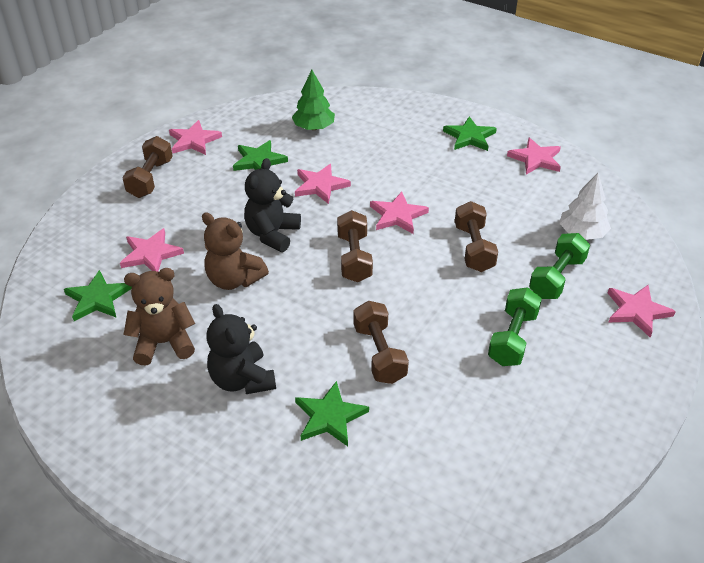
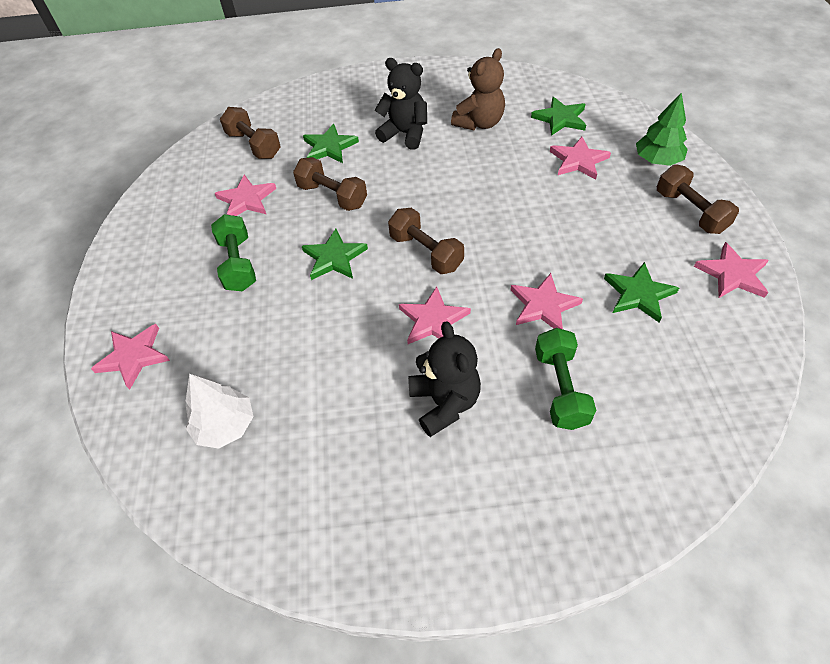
camera: 145 degrees right, 10 degrees up
(234, 279) = (494, 180): brown teddy bear -> none
(272, 234) = (516, 230): black teddy bear -> black teddy bear (444, 403)
(313, 127) = (657, 382): green tree -> green tree (657, 160)
(469, 137) = (466, 513): green star -> green star (334, 258)
(474, 248) = (329, 330): brown dumbbell -> brown dumbbell (254, 145)
(535, 159) = (347, 530): pink star -> pink star (246, 200)
(556, 278) = (228, 347): green dumbbell -> green dumbbell (560, 388)

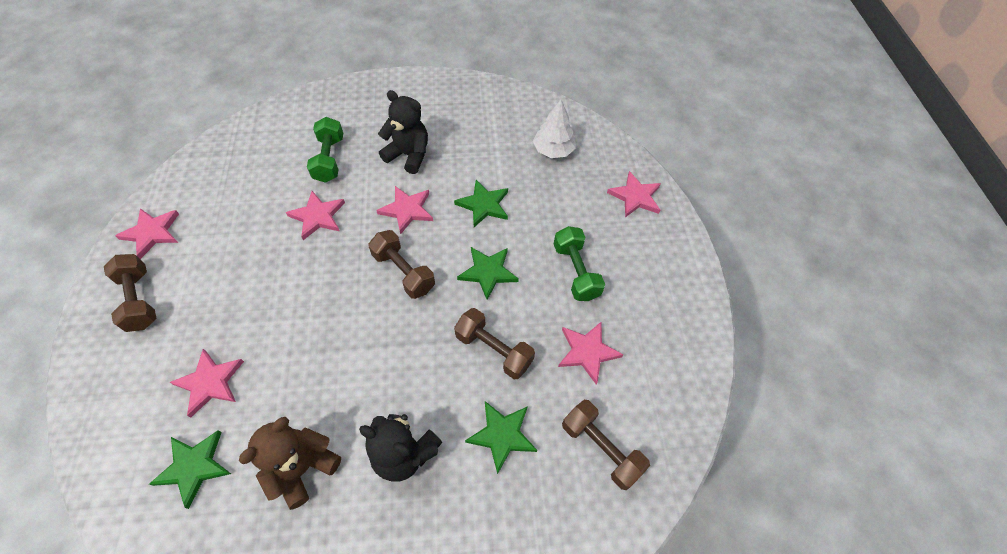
camera: 175 degrees right, 5 degrees up
(444, 403) = (408, 155): black teddy bear -> black teddy bear turned 135 degrees clockwise
(638, 294) = (238, 221): green star -> green star (483, 205)
(657, 160) = (123, 375): green tree -> none

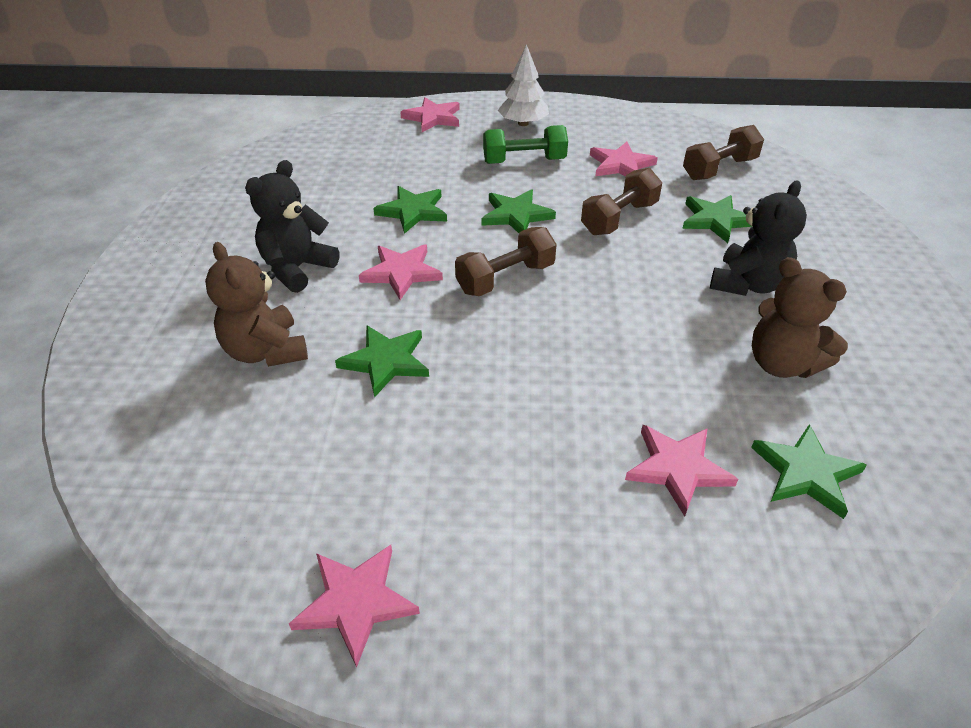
camera: 80 degrees left, 15 degrees down
(139, 300) = (518, 597): brown dumbbell -> none
(318, 216) = (386, 361): pink star -> green star
(329, 159) = (266, 351): green dumbbell -> brown teddy bear
(553, 150) = (343, 157): white tree -> white tree (523, 123)

